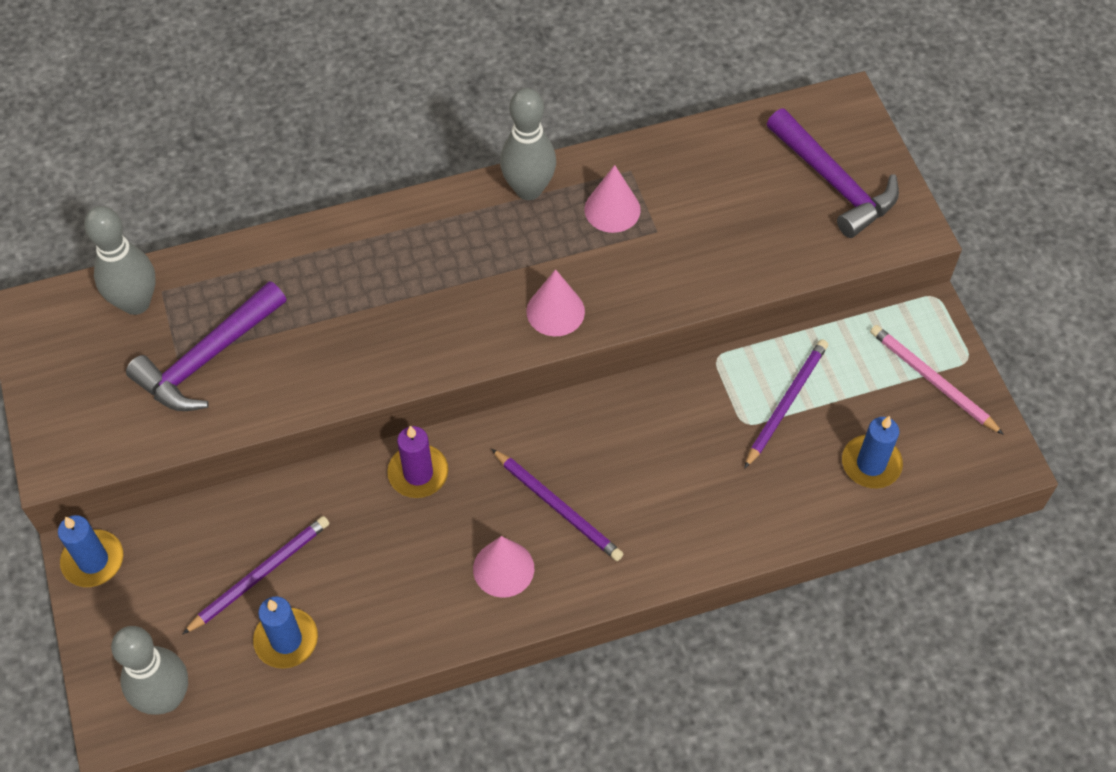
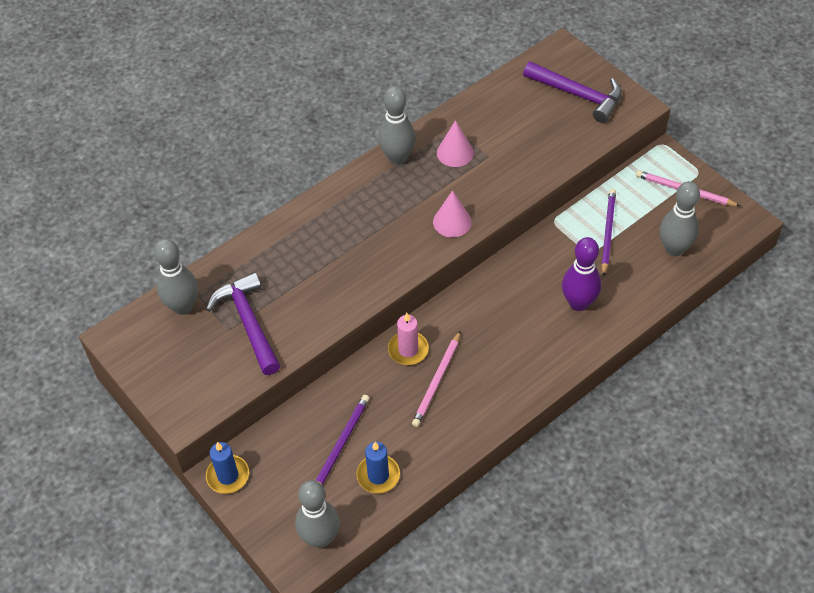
camera: 20 degrees left, 5 degrees down
(208, 358) = (248, 323): purple hammer -> purple hammer turned 135 degrees clockwise
(418, 473) = (408, 350): purple candle -> pink candle
(434, 534) = (437, 381): none -> pink pencil
(503, 568) = (490, 385): pink cone -> none
(557, 506) = (504, 338): purple pencil -> none
(689, 494) = (578, 303): none -> purple bowling pin
(871, 464) = (674, 249): blue candle -> grey bowling pin

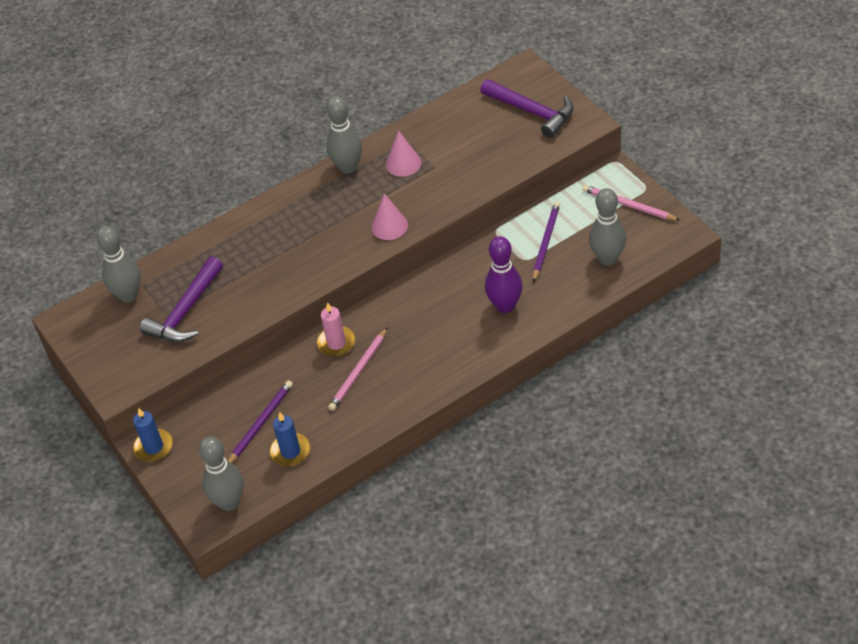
camera: 10 degrees right, 5 degrees down
(248, 323) = (186, 311): purple hammer -> purple hammer turned 135 degrees counterclockwise

